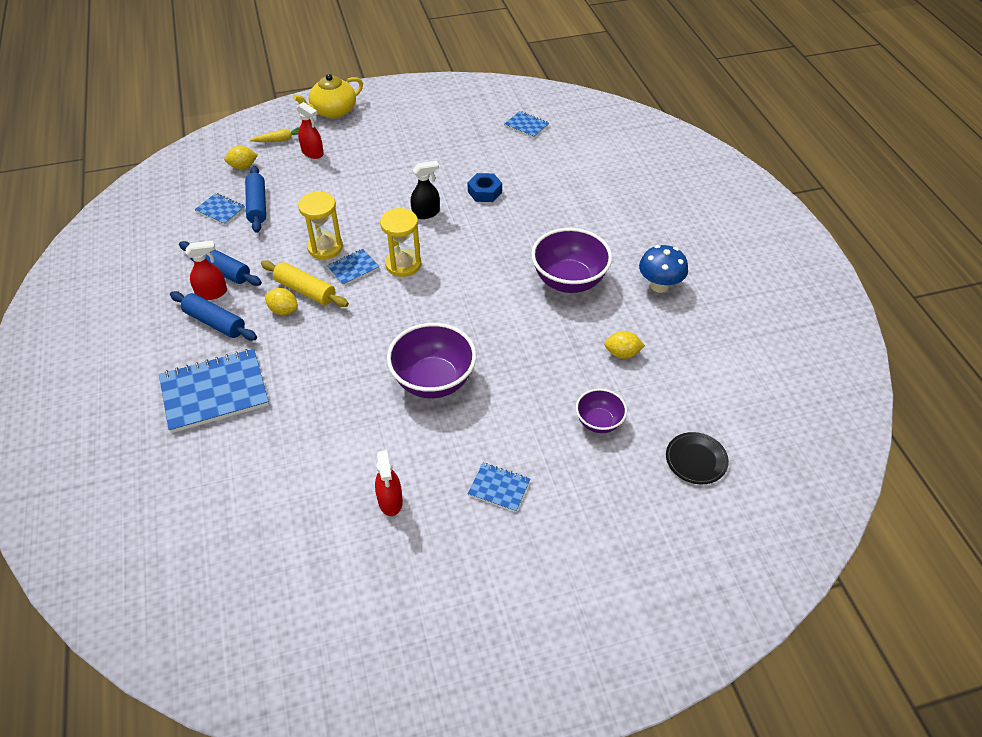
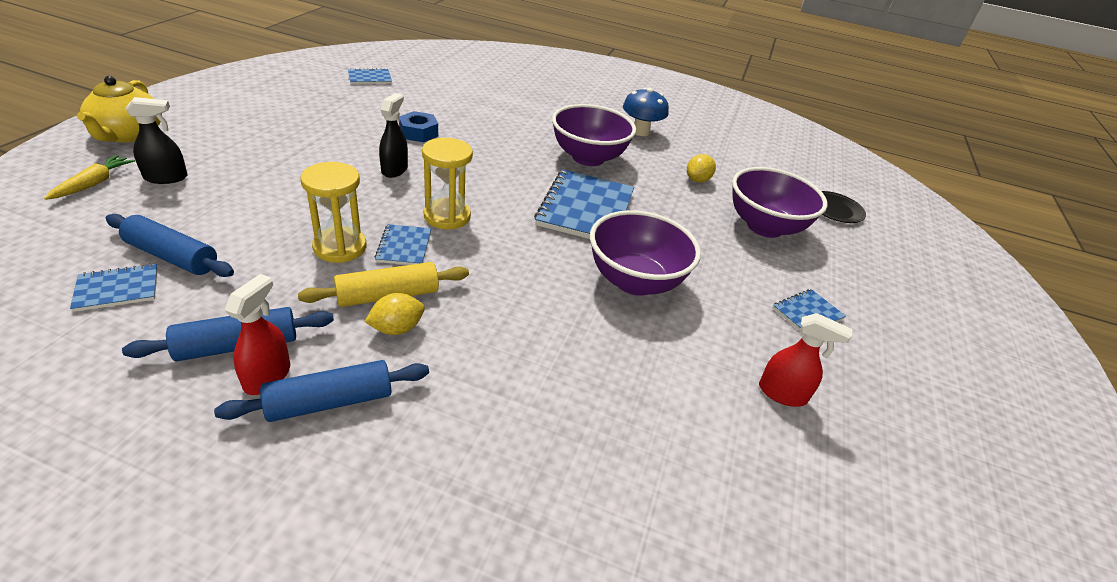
camera: 60 degrees left, 10 degrees down
(214, 392) = (466, 469): blue notebook -> blue notebook (585, 209)
(243, 166) = (75, 231): yellow lemon -> none
(312, 153) = (166, 178): red spray bottle -> black spray bottle
(599, 422) = (764, 227): purple bowl -> purple bowl, size x1.79

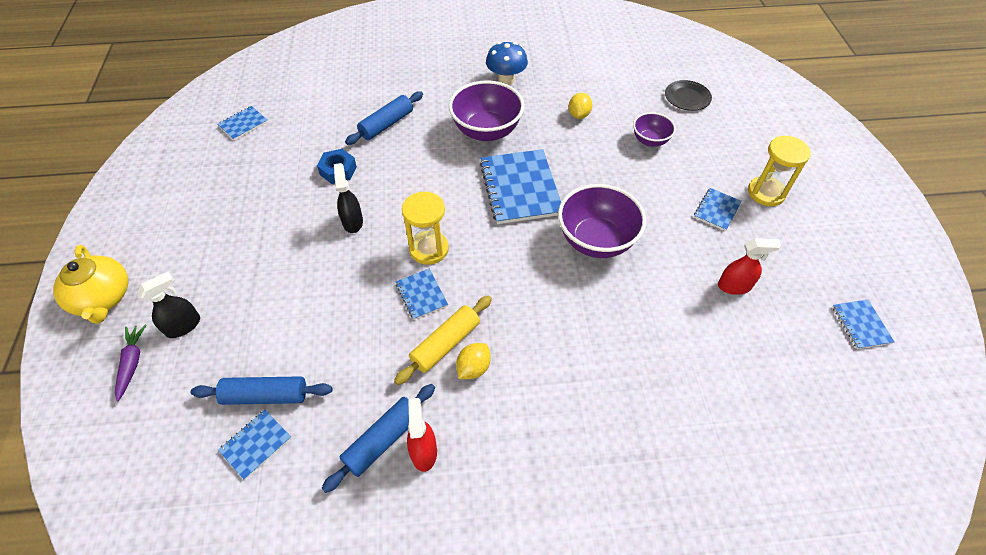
camera: 20 degrees left, 15 degrees up
(94, 183) = (132, 363): yellow carrot -> purple carrot
(330, 402) = (478, 446): blue rolling pin -> blue rolling pin (386, 124)
(340, 247) = (377, 320): yellow hourglass -> yellow hourglass (766, 193)
(764, 227) = (650, 140): purple bowl -> purple bowl, size x0.56
(952, 519) = (861, 325): none -> blue notebook

